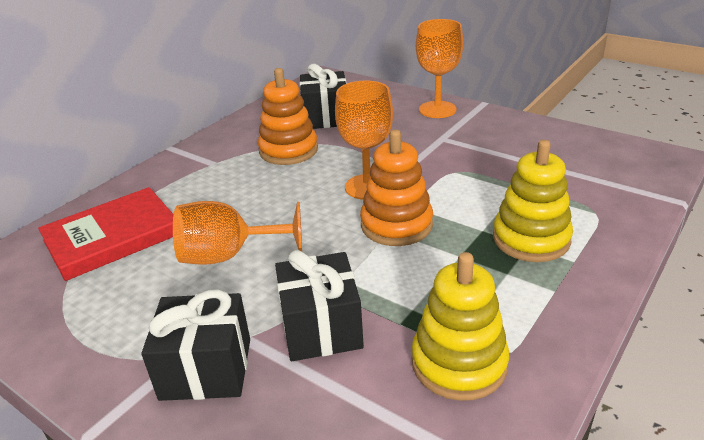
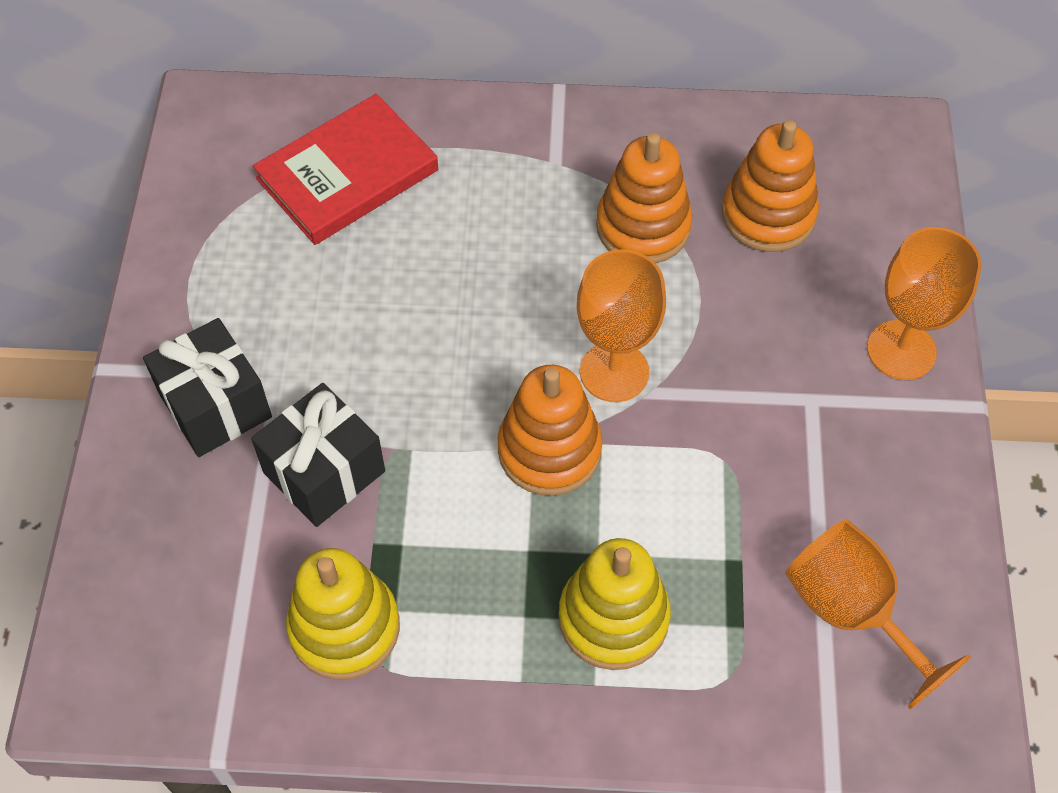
camera: 55 degrees right, 25 degrees up
(112, 237) = (347, 174): red book -> red book turned 60 degrees counterclockwise
(228, 255) = (384, 309): orange goblet -> orange goblet (851, 611)
(326, 117) = (768, 214): black gift -> orange stacking toy

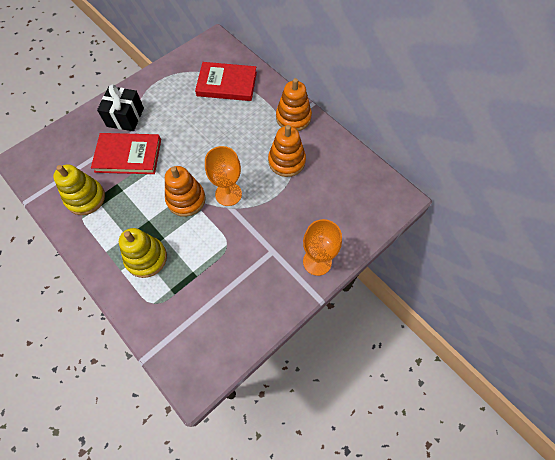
camera: 45 degrees right, 5 degrees up
(324, 472) = (128, 155): black gift -> red book
(768, 214) = (327, 188): orange stacking toy -> orange stacking toy (293, 118)
(851, 611) = (207, 319): orange goblet -> none

